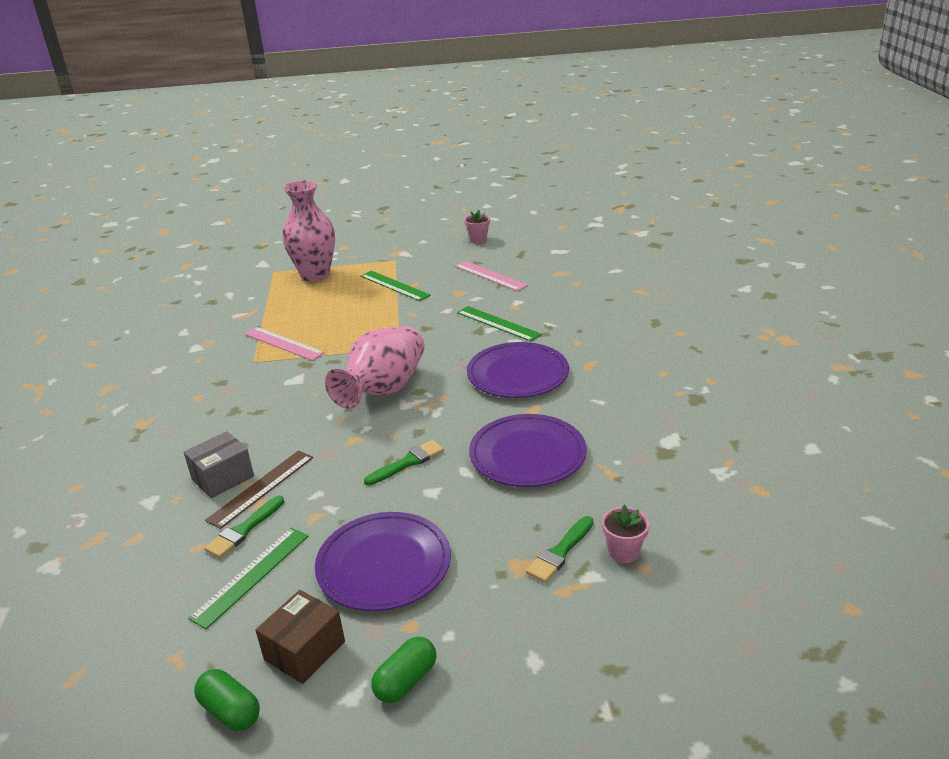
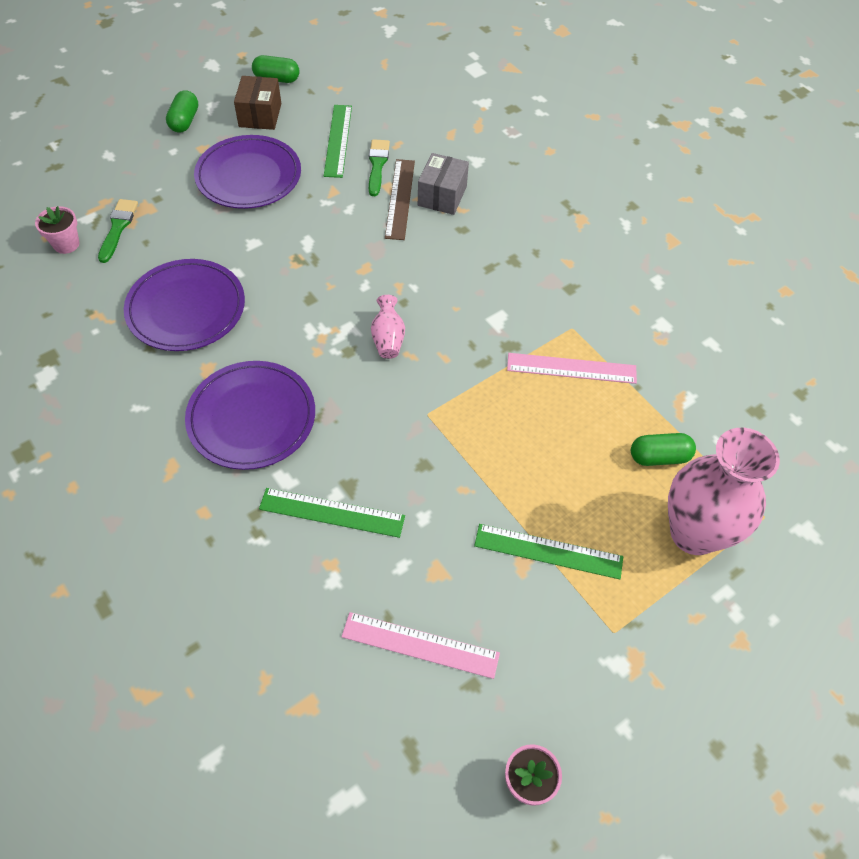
camera: 145 degrees right, 25 degrees up
(291, 299) = (659, 457): none -> green capsule
(384, 390) = (388, 339): pink vase -> pink vase, size x0.45
(407, 462) = (294, 262): green brush -> none

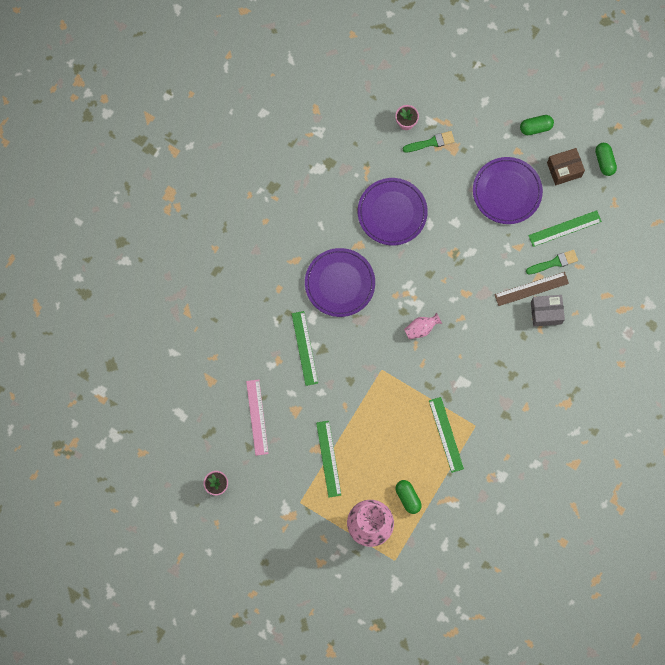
camera: 70 degrees right, 20 degrees up
(571, 368) = (446, 434): pink ruler -> green ruler

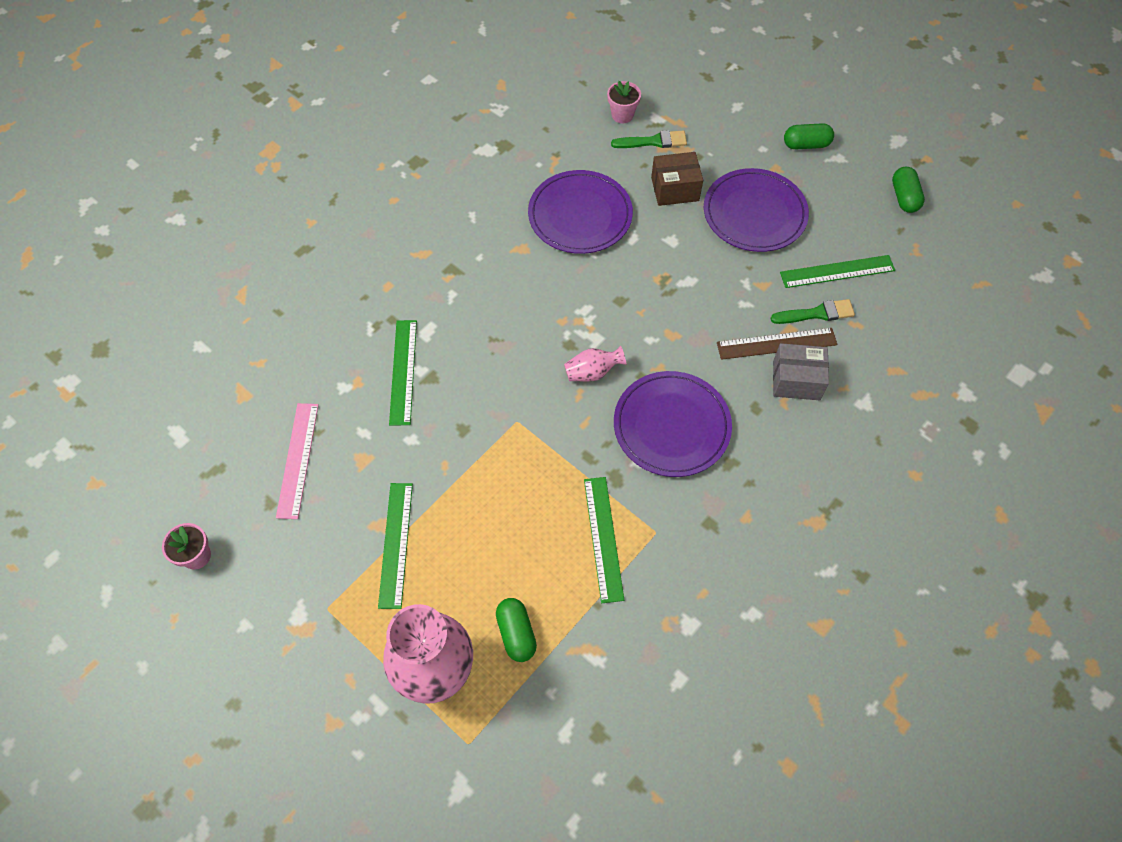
camera: 10 degrees right, 15 degrees down
(340, 283) = (481, 292): purple plate -> purple plate (671, 426)
(564, 169) = (843, 199): brown box -> brown box (675, 189)

